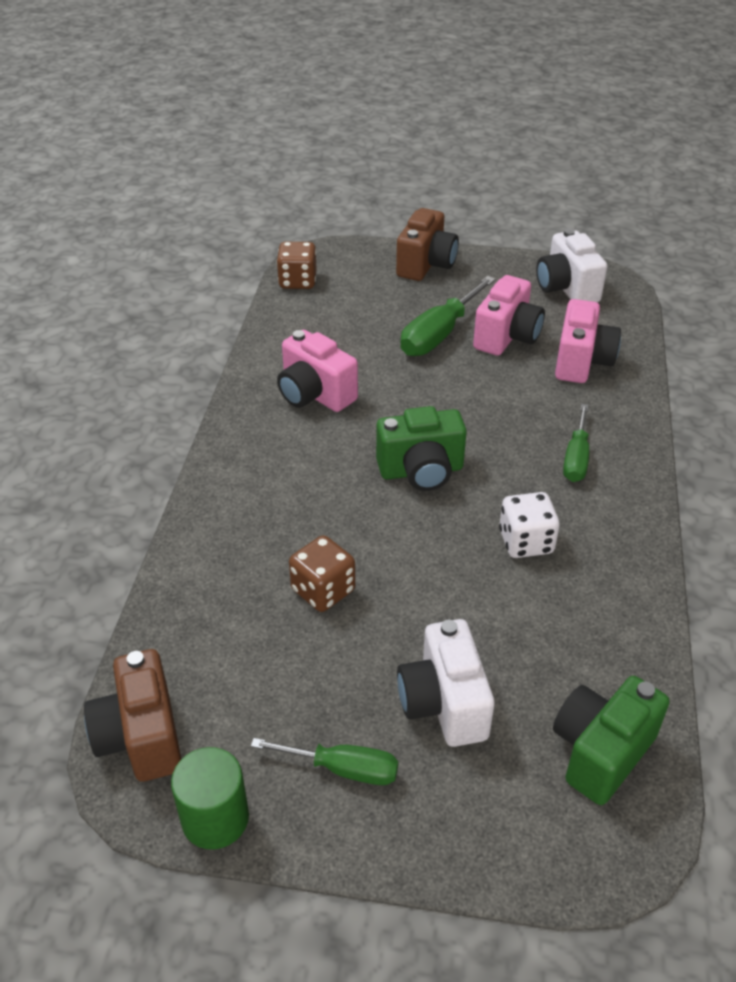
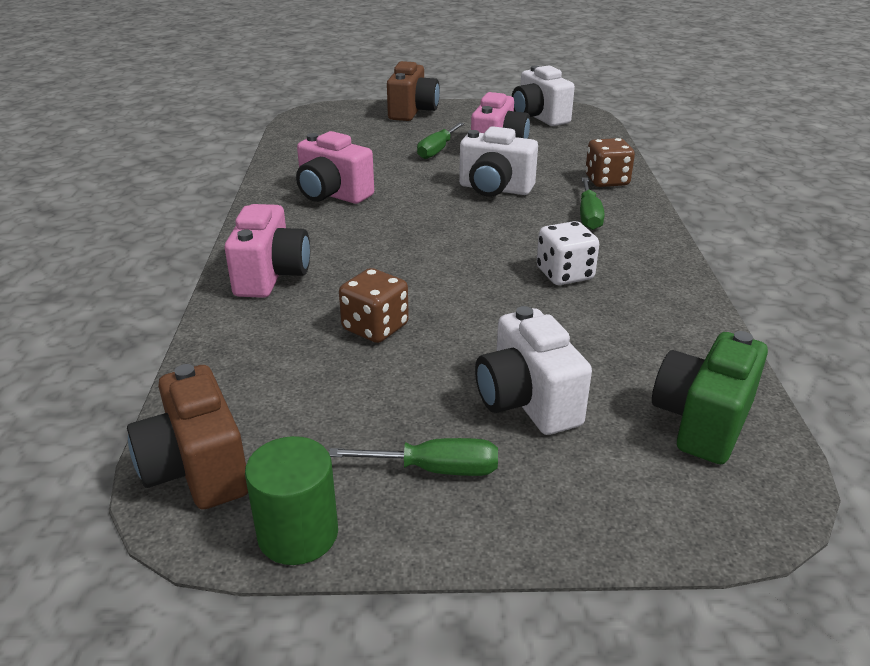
camera: 10 degrees left, 10 degrees down
(297, 281) = (299, 128): brown dice -> brown dice (606, 181)
(421, 471) = (448, 236): green camera -> none
(439, 334) = (437, 150): green screwdriver -> green screwdriver, size x0.65
(486, 404) = (494, 189): none -> white camera
(582, 362) = (569, 158): pink camera -> pink camera (271, 276)

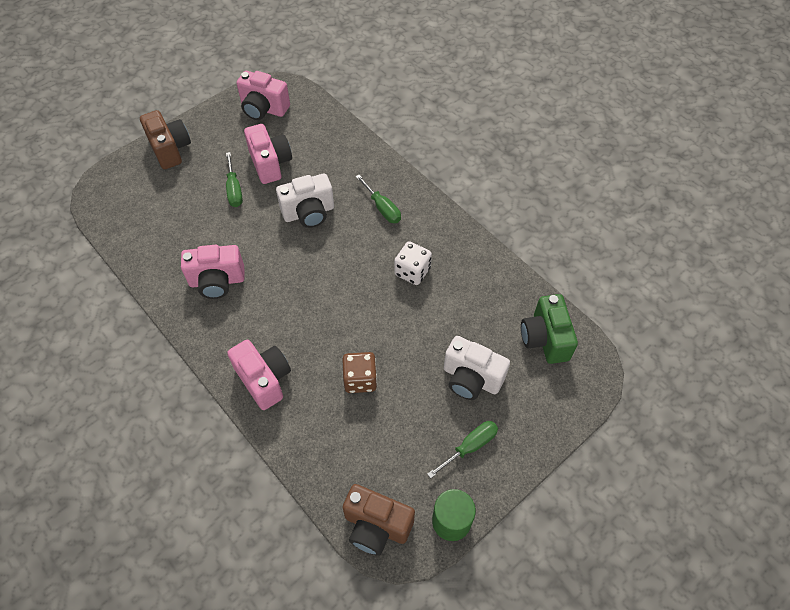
camera: 40 degrees left, 25 degrees up
(539, 117) = (263, 109): white camera -> pink camera
(606, 181) = (364, 164): brown dice -> none

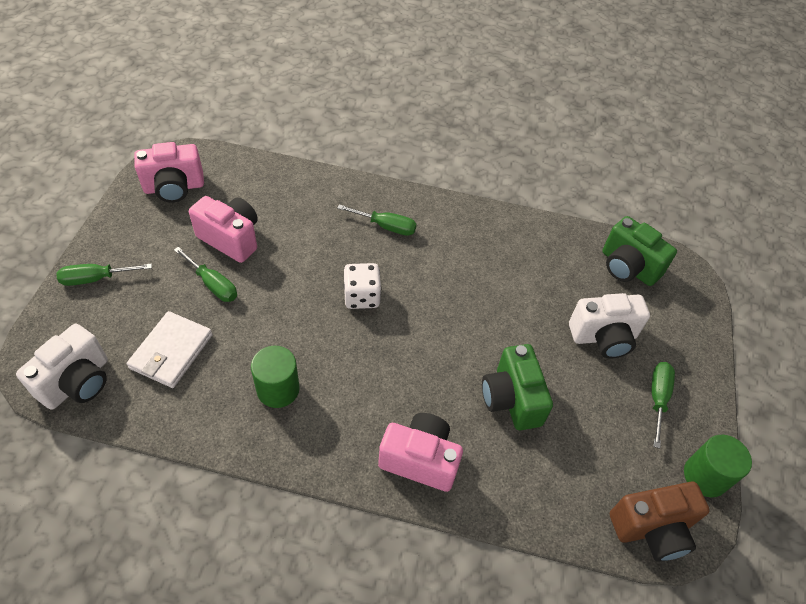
camera: 40 degrees left, 5 degrees down
(170, 149) = (96, 279): brown camera -> green screwdriver
(176, 221) = (171, 351): none -> white wallet
(217, 281) = (278, 389): pink camera -> green cylinder
(309, 213) = (316, 267): white camera -> white camera (77, 382)
(360, 379) = (511, 399): brown dice -> green camera
(412, 271) = (466, 270): white dice -> white dice (362, 296)

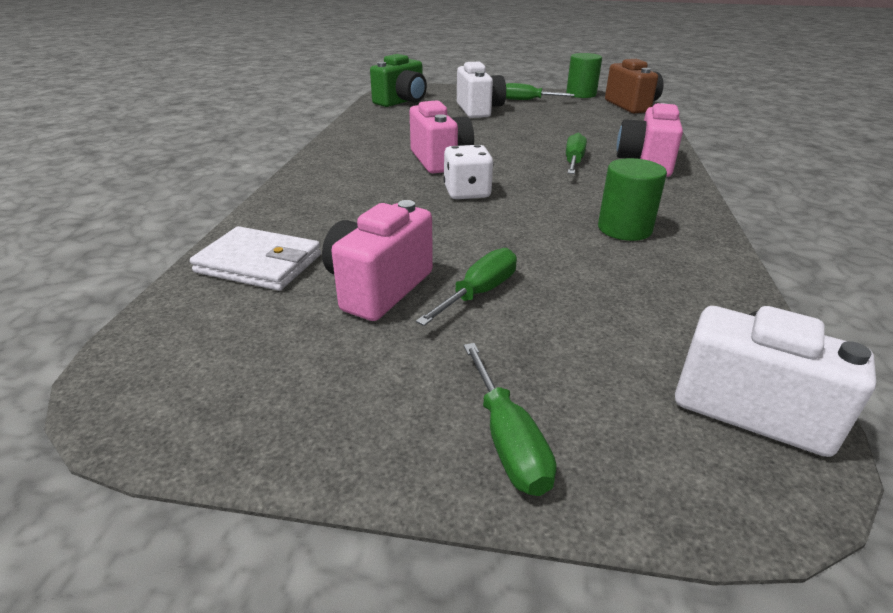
camera: 90 degrees left, 20 degrees down
(171, 351) = (623, 312): white wallet -> white wallet (259, 263)
(174, 188) = (230, 373): pink camera -> pink camera (440, 160)
(386, 226) = (352, 184): green screwdriver -> green screwdriver (573, 161)
(511, 399) = (558, 135): green camera -> none

